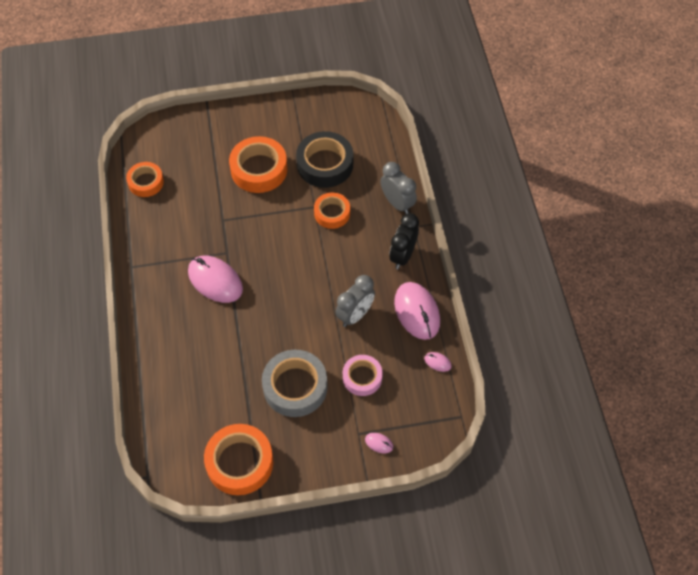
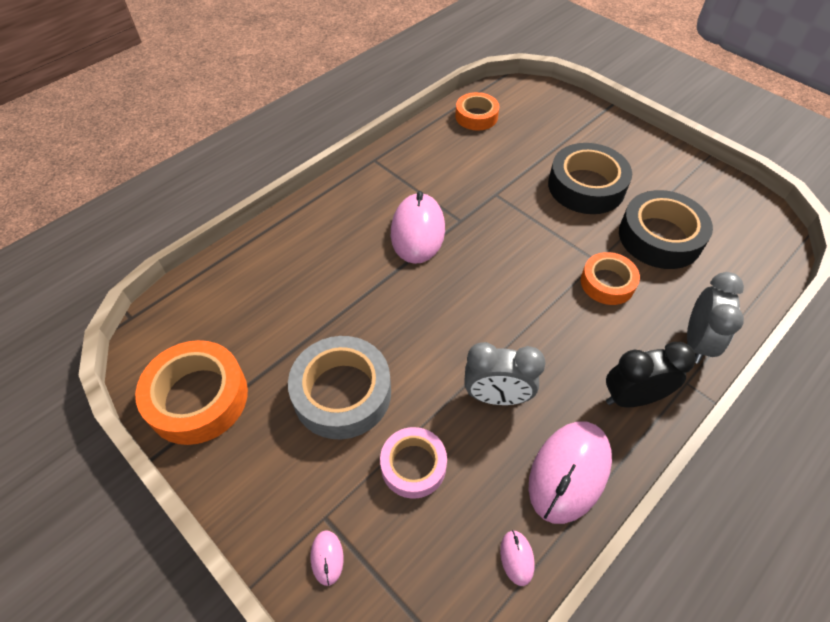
camera: 55 degrees right, 5 degrees down
(259, 169) = (586, 186): orange tape -> black tape

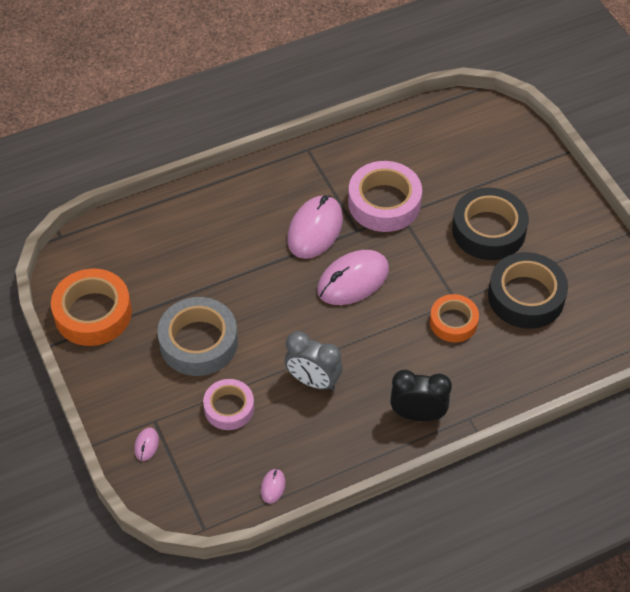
camera: 20 degrees right, 0 degrees up
(473, 188) = (384, 203): none -> pink tape
(476, 116) = (425, 129): orange tape -> none
(569, 472) = (339, 448): pink mouse -> pink mouse (353, 280)
(696, 342) = (497, 391): grey clock -> none

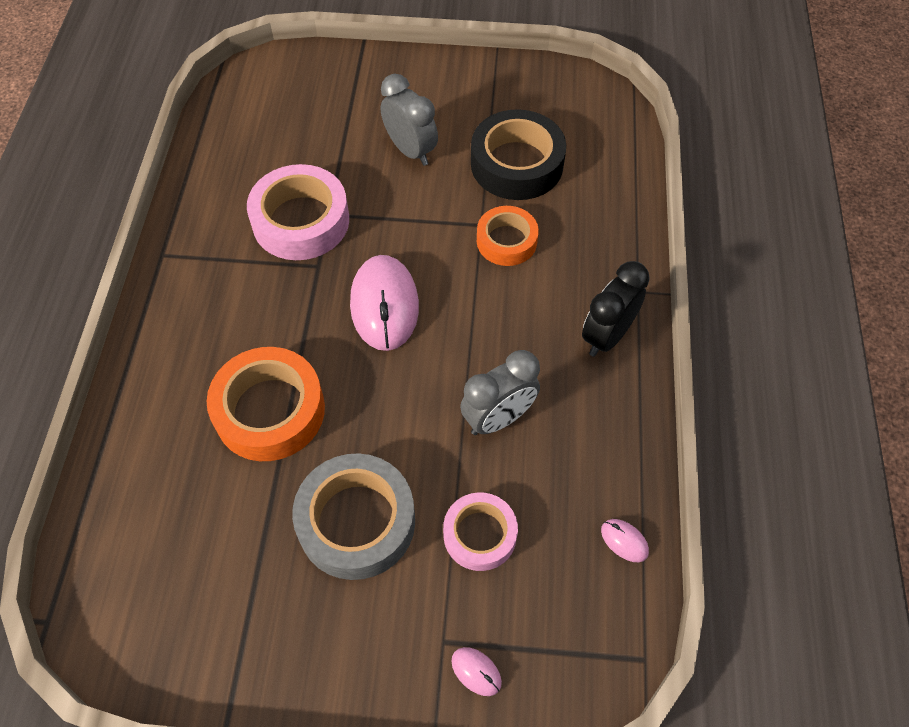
camera: 60 degrees left, 5 degrees up
(93, 313) = (213, 639): orange tape -> orange tape (270, 411)
(315, 229) = (284, 306): pink mouse -> none
(488, 230) = (410, 150): black tape -> grey clock

